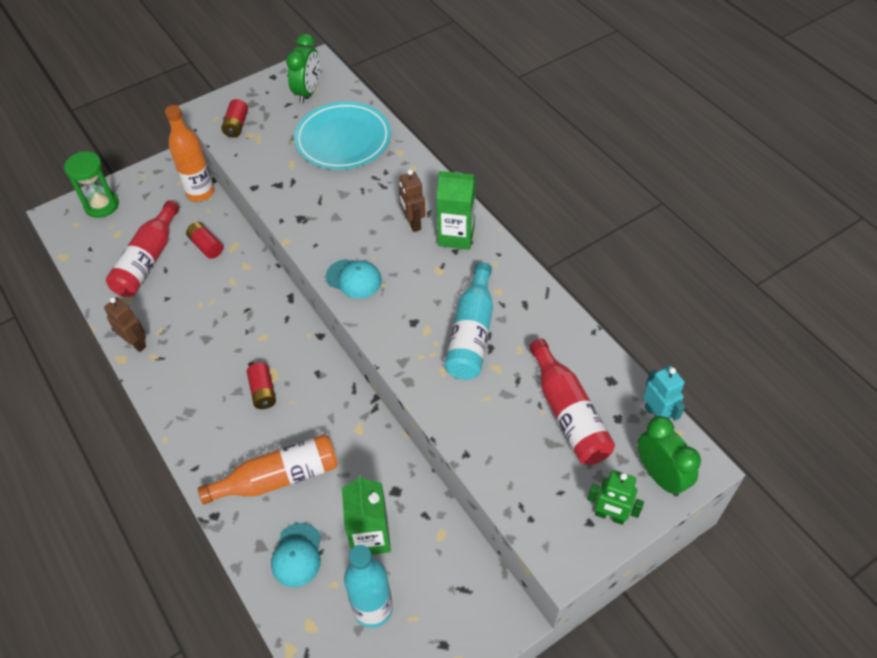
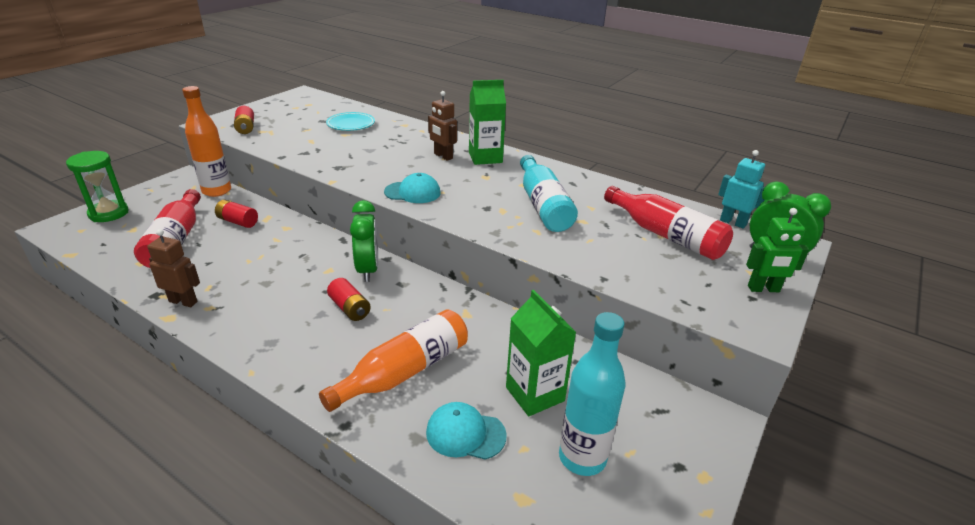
camera: 25 degrees left, 20 degrees down
(297, 555) = (465, 433): turquoise cap -> turquoise cap turned 120 degrees clockwise
(307, 92) = (303, 106): green clock -> green clock (368, 270)
(343, 140) = (351, 124): turquoise plate -> turquoise plate, size x0.56

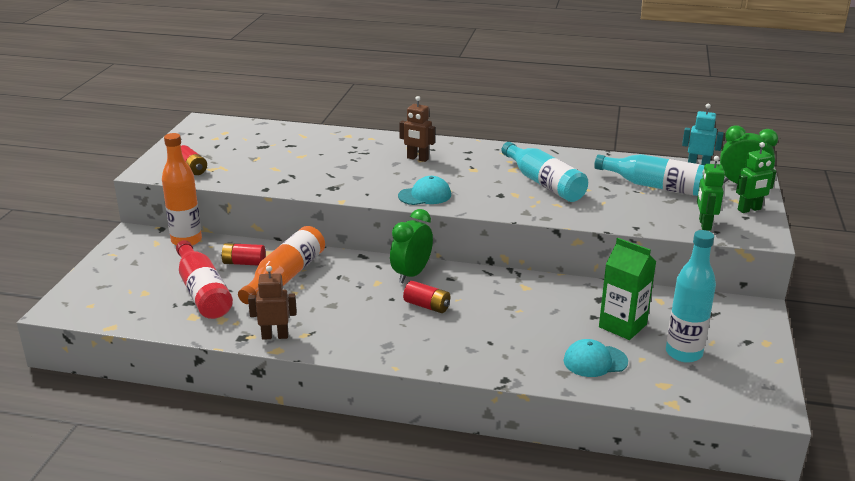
camera: 20 degrees left, 5 degrees down
(109, 213) = (99, 285): green hourglass -> none
(351, 124) = (295, 145): turquoise plate -> none
(368, 270) = (411, 274): green clock -> green clock turned 120 degrees counterclockwise
(404, 371) = (515, 336): orange bottle -> orange bottle (285, 276)
(485, 157) = (456, 152): green carton -> none
(666, 235) = (656, 186): red bottle -> turquoise bottle
(691, 295) = (704, 224): none -> green robot

